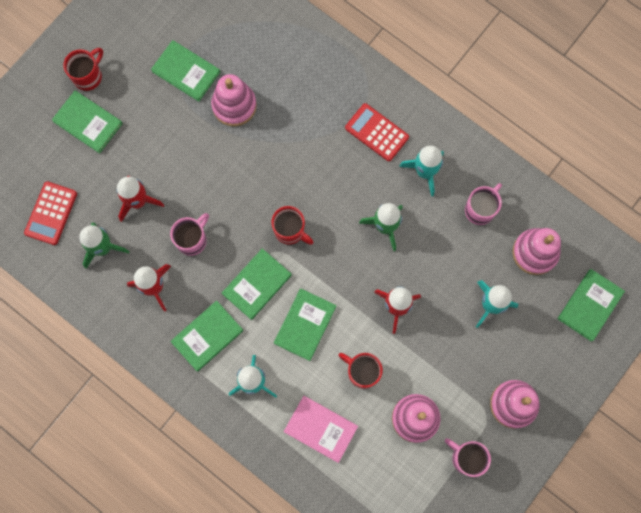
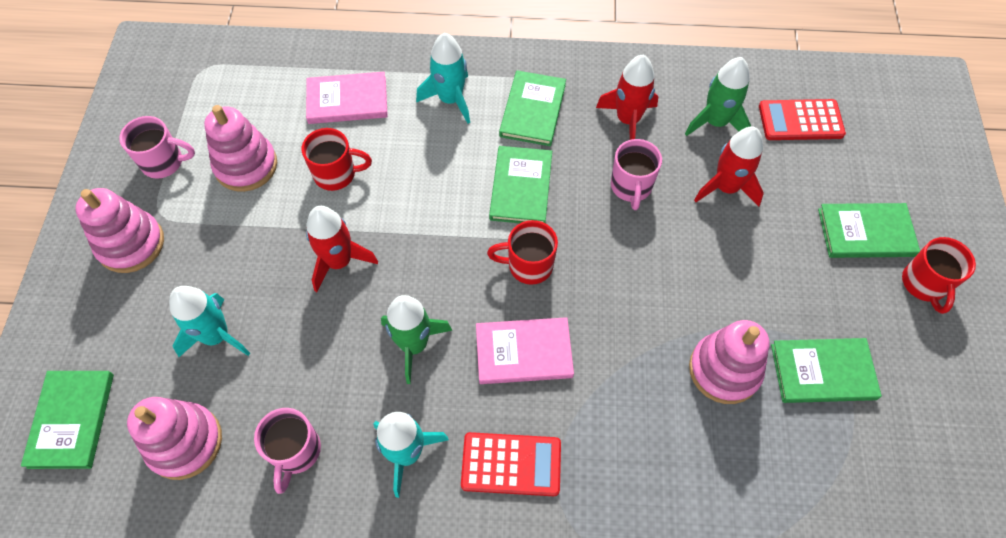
camera: 145 degrees right, 15 degrees down
(51, 213) = (800, 120): red calculator -> red calculator turned 75 degrees counterclockwise
(305, 325) = (435, 181): green book -> none
(329, 183) = (523, 352): none -> pink book

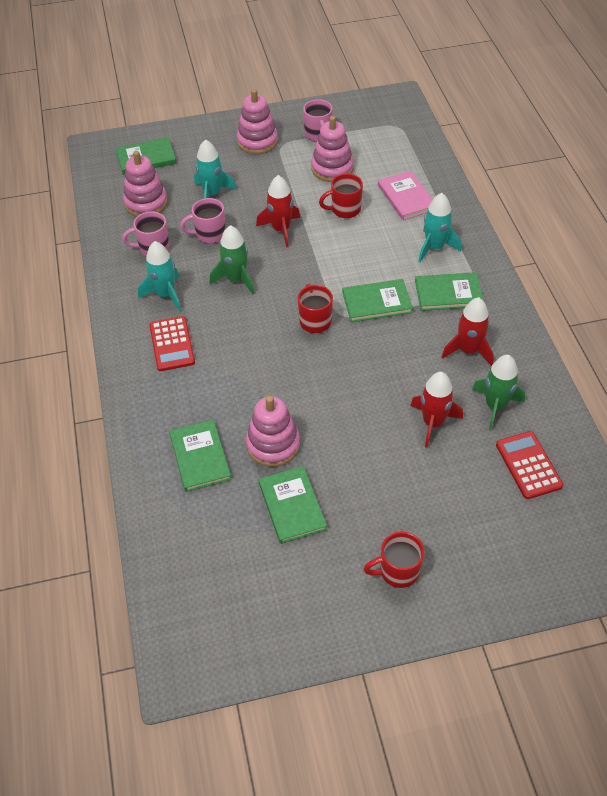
camera: 75 degrees right, 10 degrees down
(336, 174) = (344, 210): red mug -> red mug turned 90 degrees clockwise
(523, 352) = (249, 333): pink book -> none
(631, 187) = (406, 364): pink mug -> pink mug (209, 234)
(866, 232) = (432, 524): green book -> green book (200, 457)

